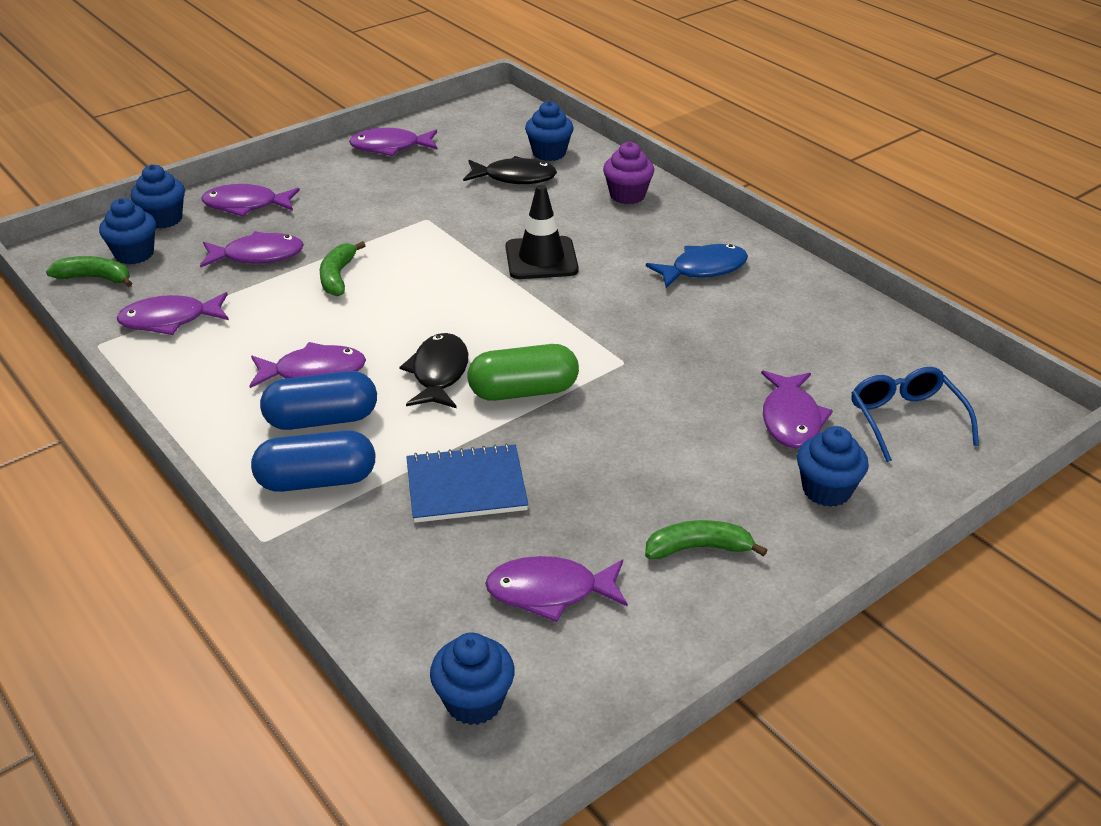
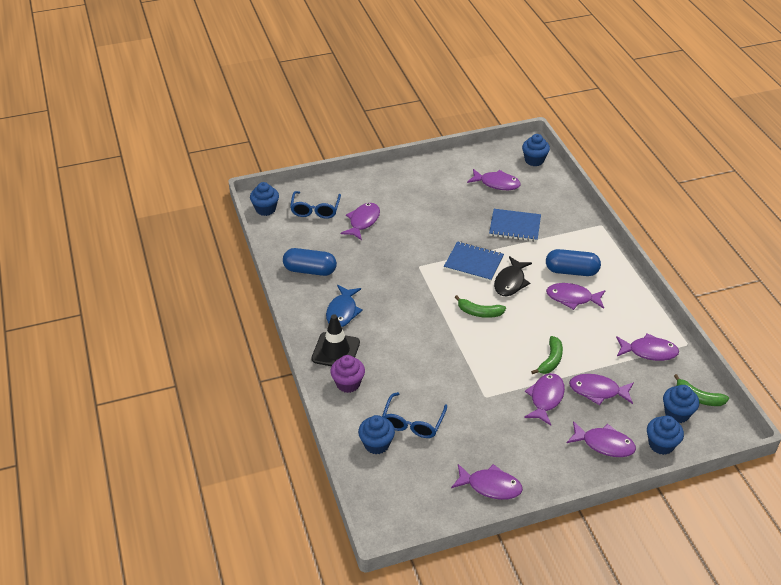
camera: 160 degrees left, 5 degrees up
(317, 480) = (577, 243): blue capsule -> blue capsule (310, 270)
(337, 233) = (545, 398): none -> purple fish
(515, 177) = (412, 423): black fish -> blue glasses
(523, 391) = (473, 263): green capsule -> blue notebook
(541, 259) = (428, 343): black traffic cone -> black traffic cone (335, 351)
(698, 548) = (435, 184): green banana -> green banana (479, 312)
(703, 269) = (342, 311): blue fish -> blue fish turned 75 degrees counterclockwise
(826, 490) = (372, 192): blue cupcake -> blue cupcake (265, 209)

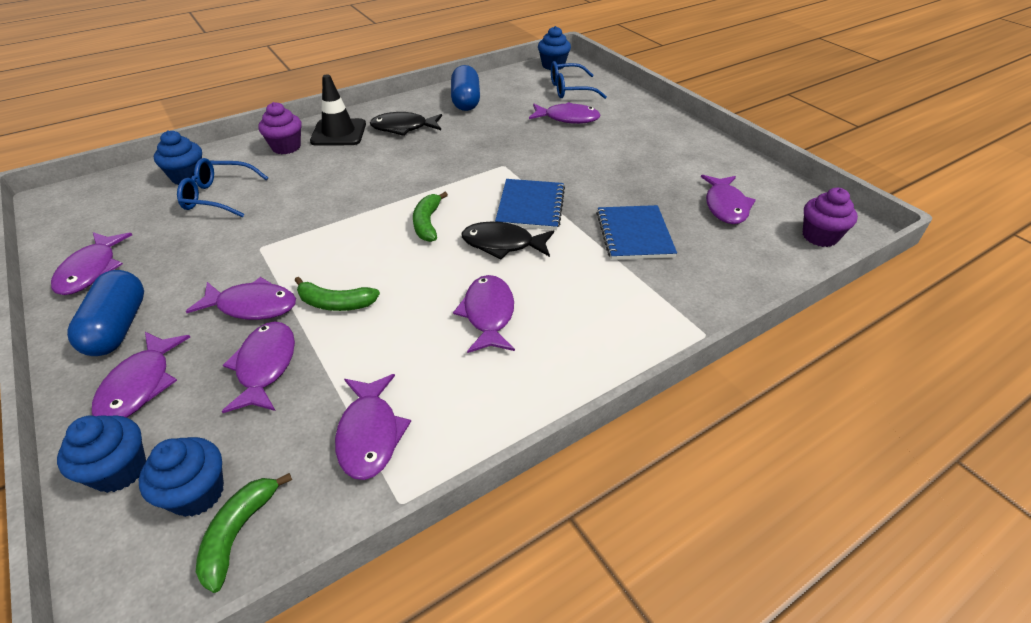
camera: 75 degrees right, 0 degrees up
(342, 311) = (403, 128): blue fish -> black fish
(534, 160) = (819, 236): blue cupcake -> purple cupcake
(571, 271) = (556, 307): blue capsule -> blue capsule (118, 327)

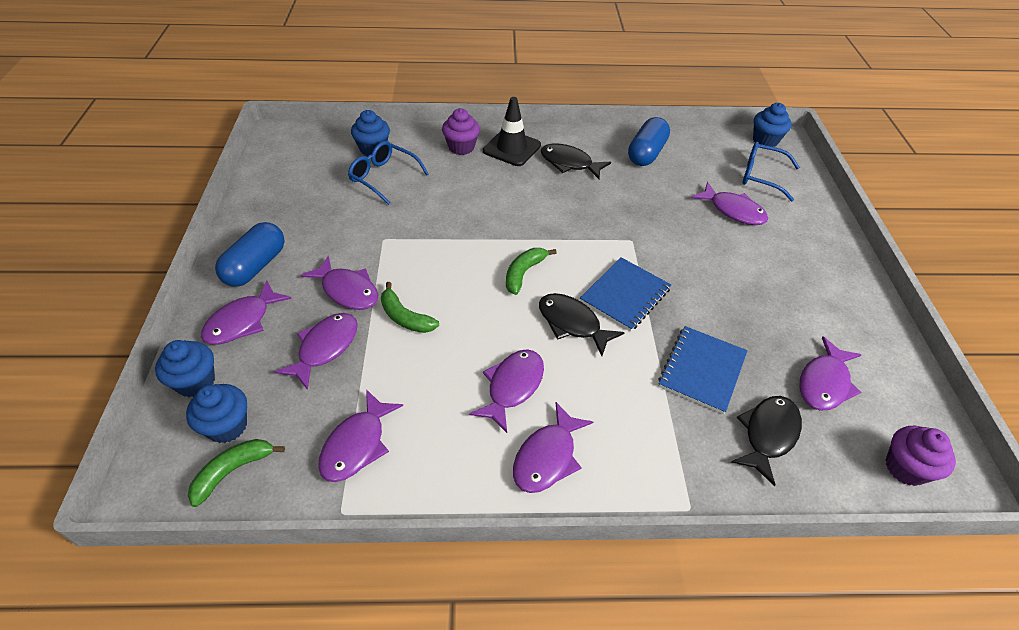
camera: 30 degrees right, 5 degrees up
(91, 270) = (266, 209): purple fish -> purple fish (547, 457)
(717, 257) = (768, 435): none -> black fish

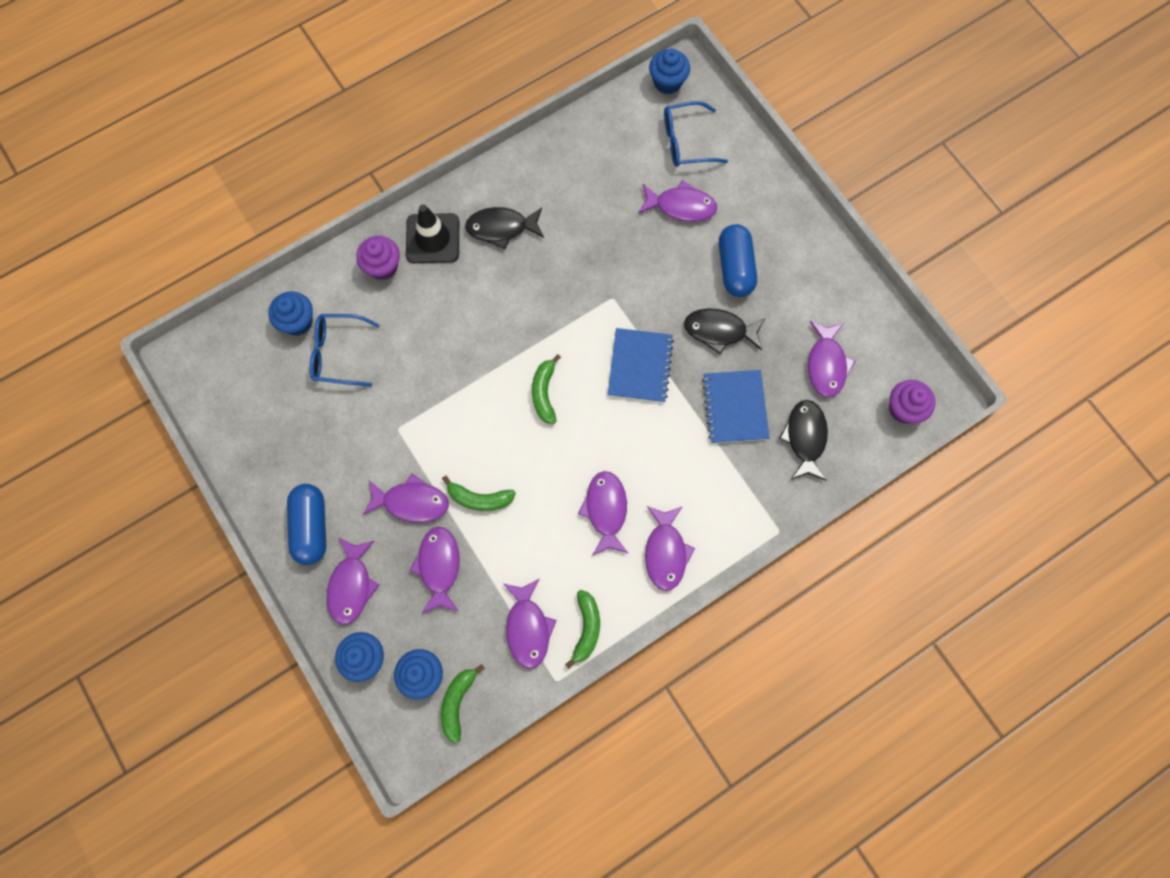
camera: 30 degrees left, 25 degrees up
(412, 480) = (586, 628): none -> green banana
(572, 323) = (615, 422): black fish -> black fish (719, 331)
(646, 153) = (565, 169): blue capsule -> blue capsule (735, 267)

